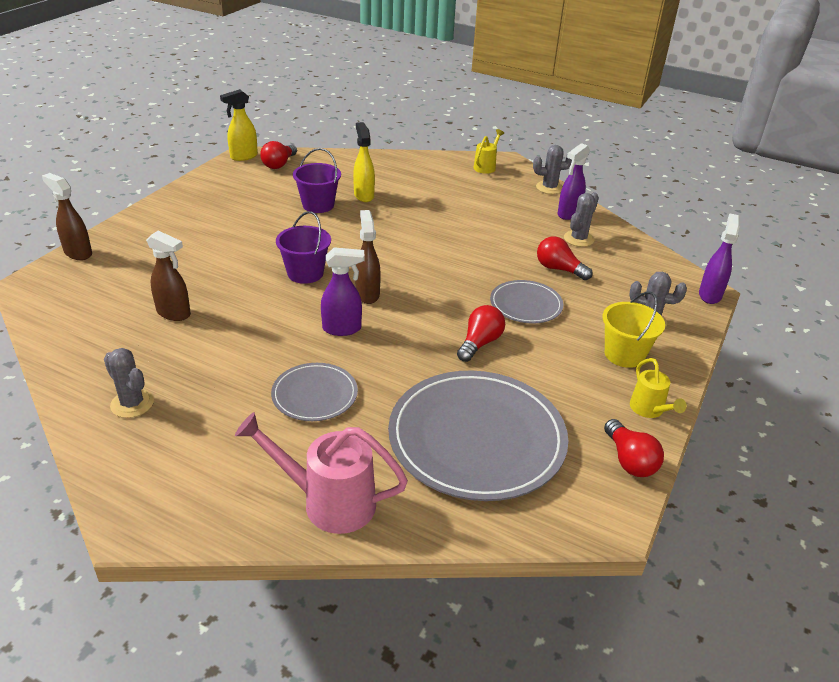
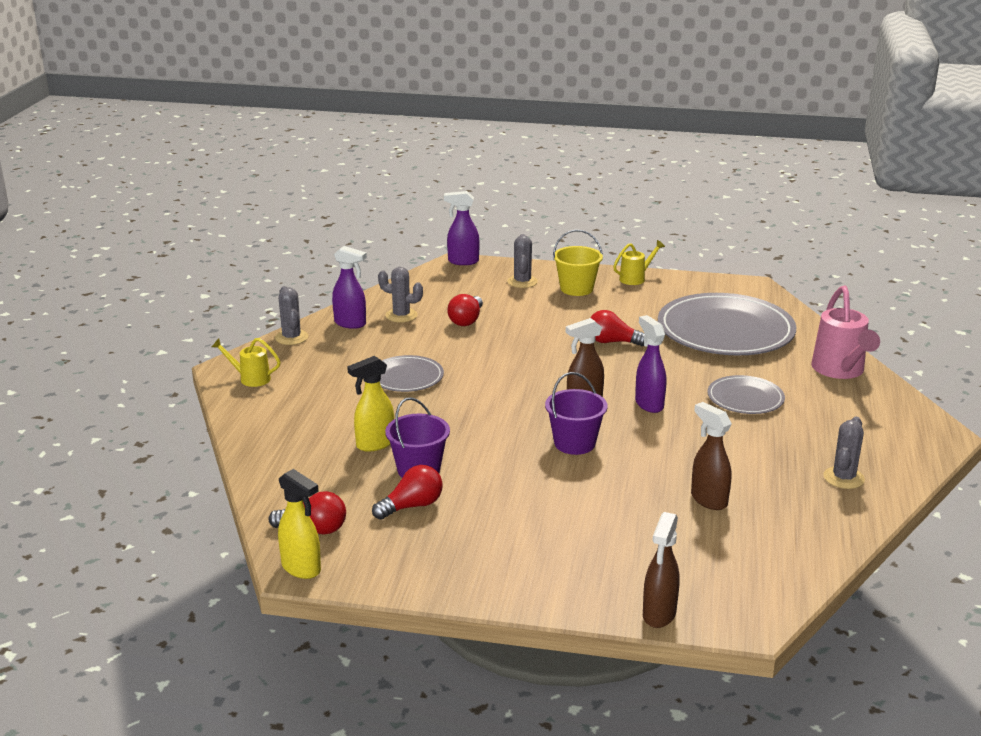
camera: 105 degrees left, 10 degrees down
(174, 313) = (708, 500): brown spray bottle -> brown spray bottle turned 45 degrees counterclockwise
(526, 304) = (538, 329): grey plate -> grey plate (406, 377)
(629, 460) = (693, 282): red light bulb -> red light bulb (412, 506)

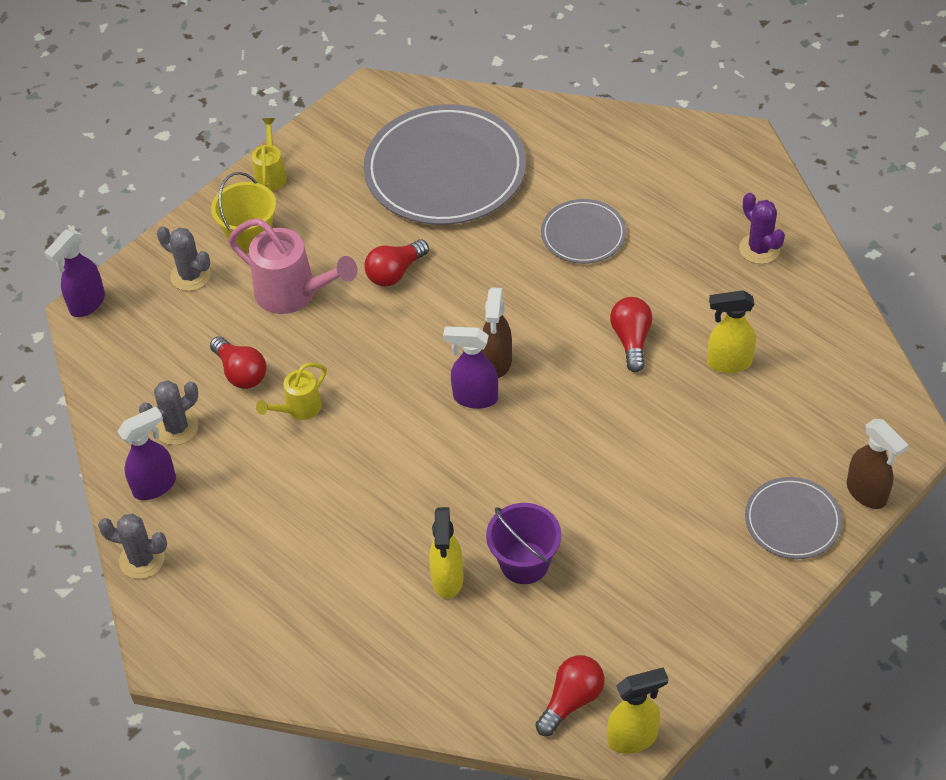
camera: 55 degrees left, 25 degrees up
(250, 378) = (212, 640): yellow watering can -> yellow watering can (299, 409)
(406, 377) = (327, 488): grey plate -> grey plate (792, 520)
(412, 506) = (586, 598): red light bulb -> red light bulb (631, 340)
(574, 443) = (567, 410): purple bucket -> none
(649, 404) = (538, 313): purple spray bottle -> purple spray bottle (474, 398)
(708, 500) = (728, 363): brown spray bottle -> yellow spray bottle
(840, 370) = (587, 135): pink watering can -> pink watering can (293, 294)
(843, 478) = (759, 249): grey cactus -> purple cactus

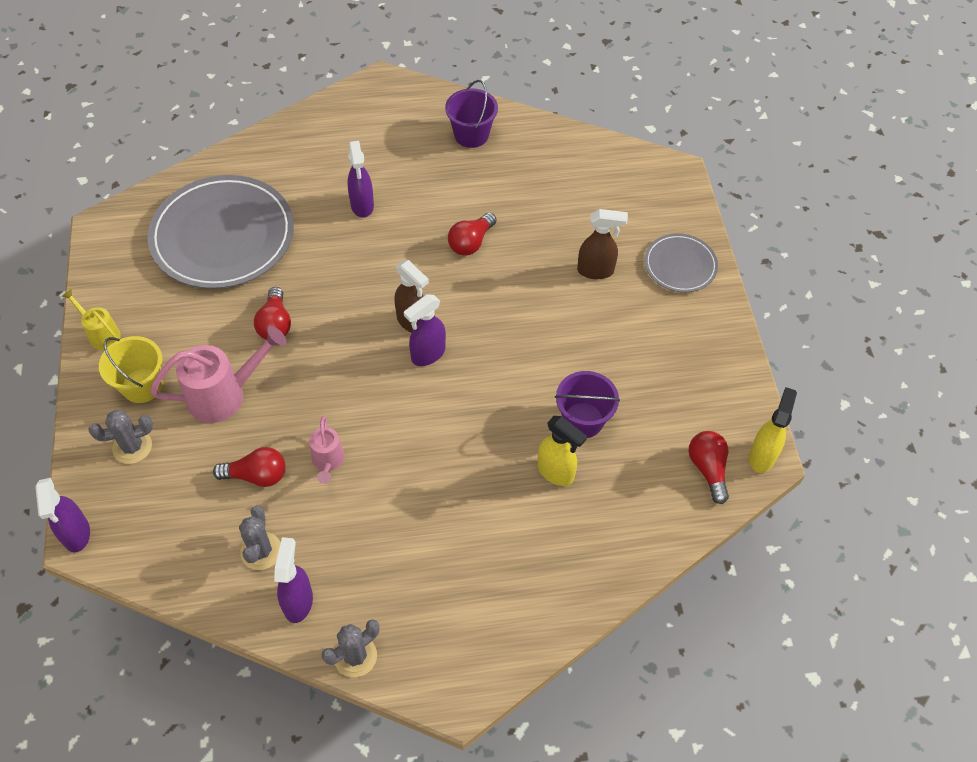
camera: 55 degrees left, 5 degrees up
(299, 409) = (328, 461): yellow watering can -> pink watering can
(583, 234) = (362, 206): grey plate -> purple spray bottle
(631, 340) = (471, 242): red light bulb -> red light bulb turned 90 degrees counterclockwise
(728, 363) = (538, 210): yellow spray bottle -> none
(759, 249) = (471, 135): purple cactus -> purple bucket
(867, 493) = (694, 218): brown spray bottle -> brown spray bottle (596, 271)

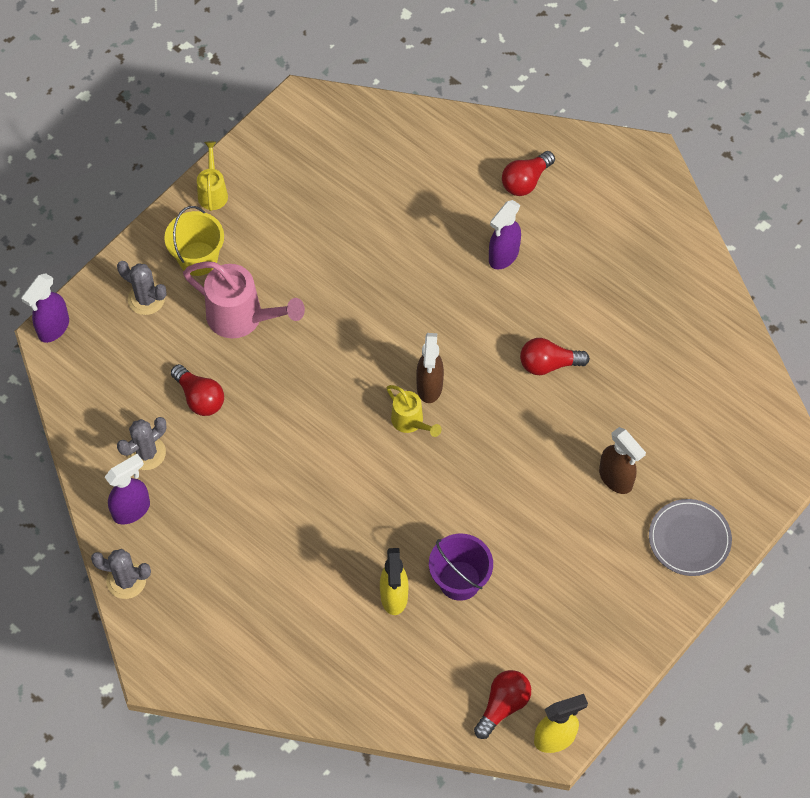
camera: 50 degrees right, 5 degrees up
(223, 236) = (374, 188): grey plate -> none
(275, 324) = (333, 296): red light bulb -> red light bulb (525, 181)
(328, 461) = (254, 433): pink watering can -> none
(427, 354) = (410, 422): purple spray bottle -> yellow watering can
(471, 135) = (662, 271): purple bucket -> none

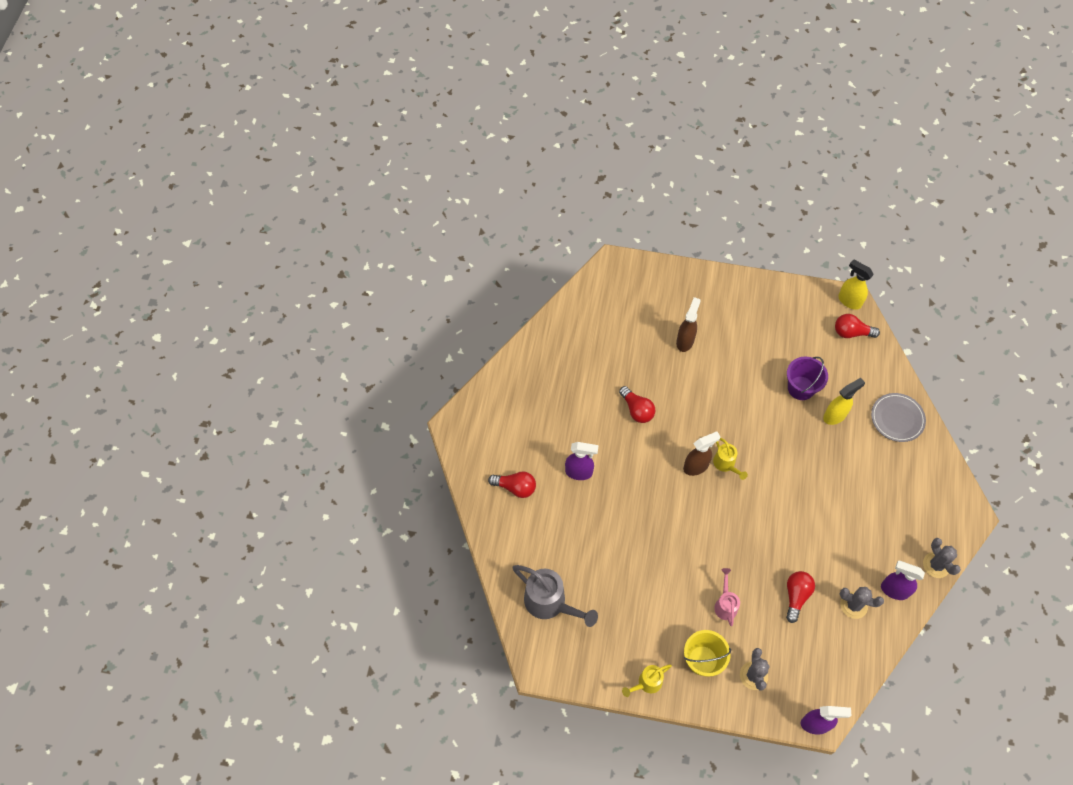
camera: 120 degrees left, 0 degrees up
(242, 318) = (725, 604): pink watering can -> pink watering can, size x0.56
(363, 147) = (550, 603): none -> grey watering can
(410, 422) = (726, 464): yellow watering can -> yellow watering can turned 135 degrees clockwise
(689, 539) = (695, 291): grey plate -> grey plate (897, 418)

